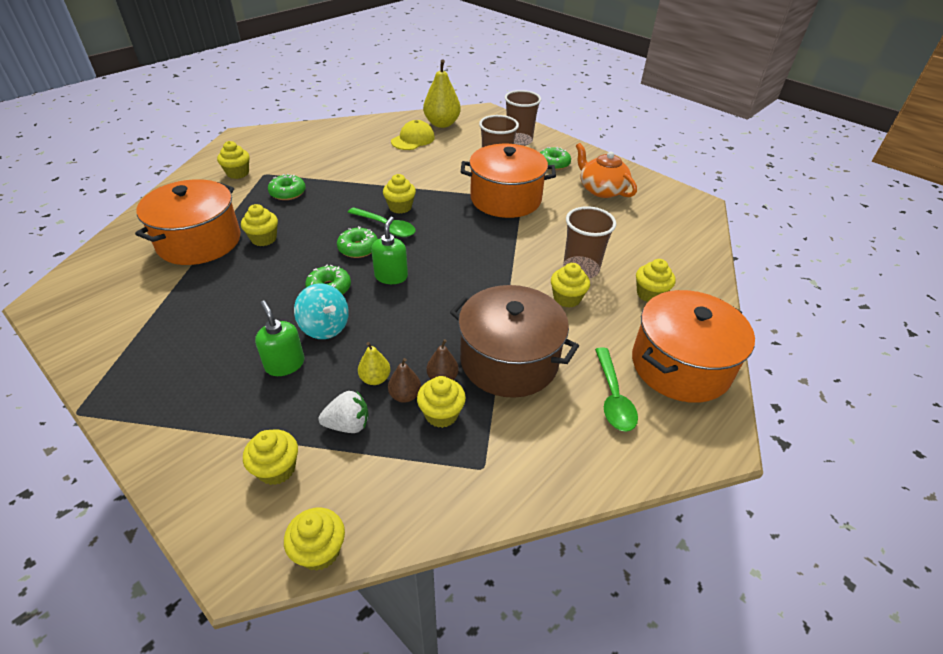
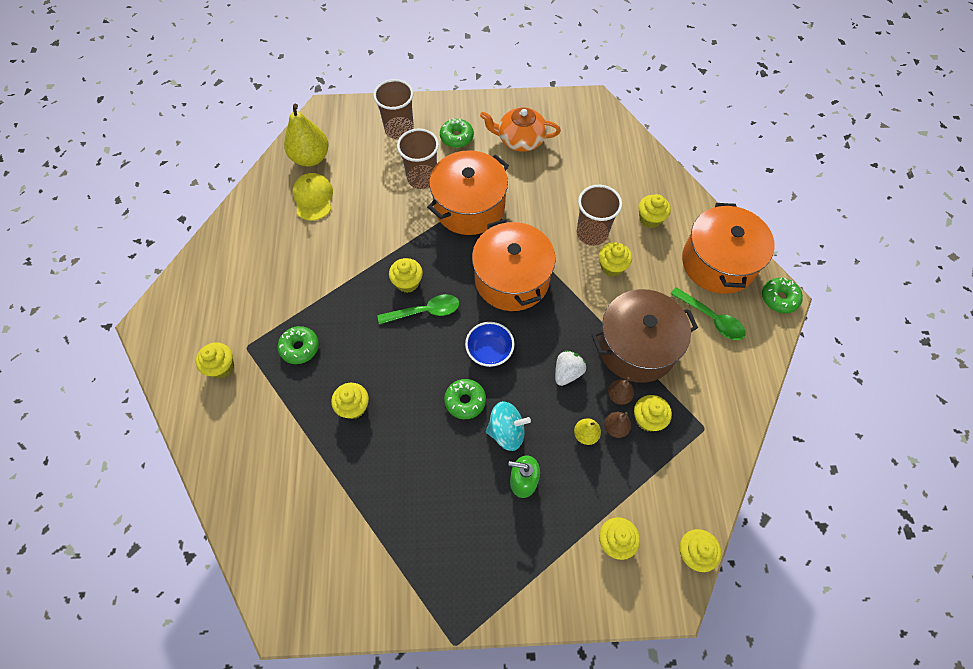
camera: 45 degrees left, 20 degrees up
(199, 241) = (308, 457): orange pot -> orange pot (512, 279)
(348, 424) = (612, 477): white strawberry -> white strawberry (567, 372)
(358, 248) = (434, 349): green donut -> green donut (779, 298)
(391, 276) = (489, 351): green soap dispenser -> blue bowl

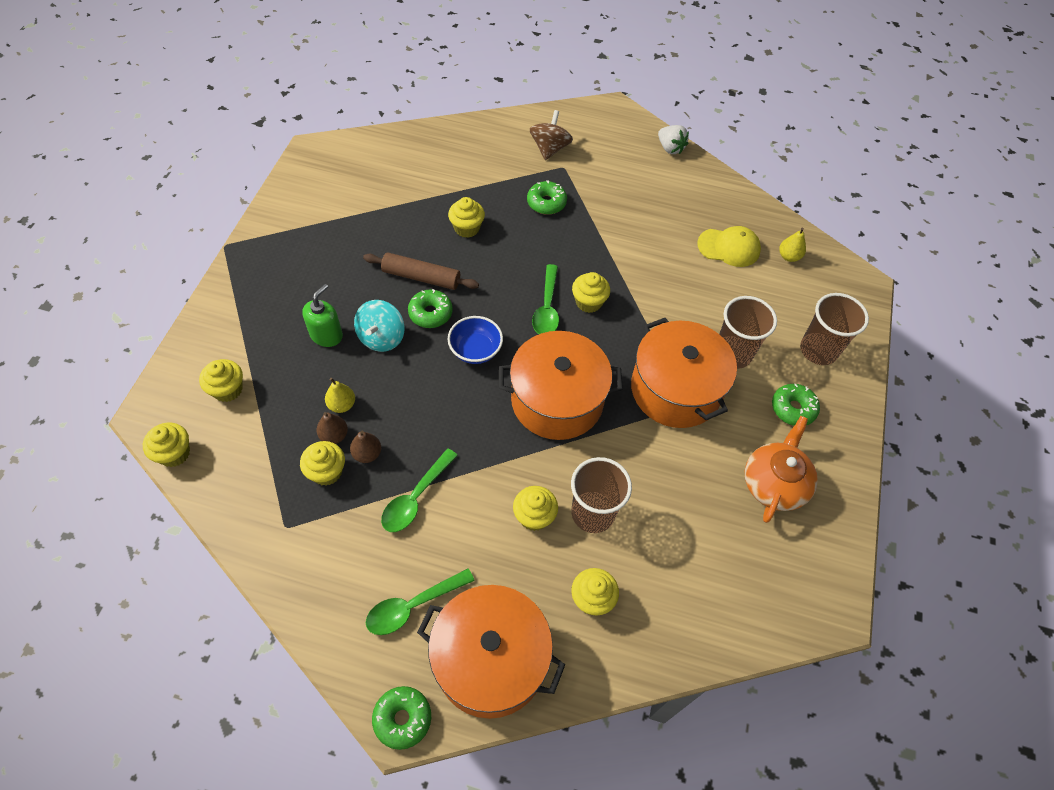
camera: 105 degrees right, 5 degrees down
(221, 367) = (549, 148): yellow cupcake -> brown spinning top
(311, 158) = (788, 256): yellow pear -> yellow pear, size x0.50
(427, 425) = (421, 277): none -> brown rolling pin
(567, 372) = (418, 414): white strawberry -> white strawberry (670, 148)
(636, 347) = (415, 498): brown pot -> green spoon

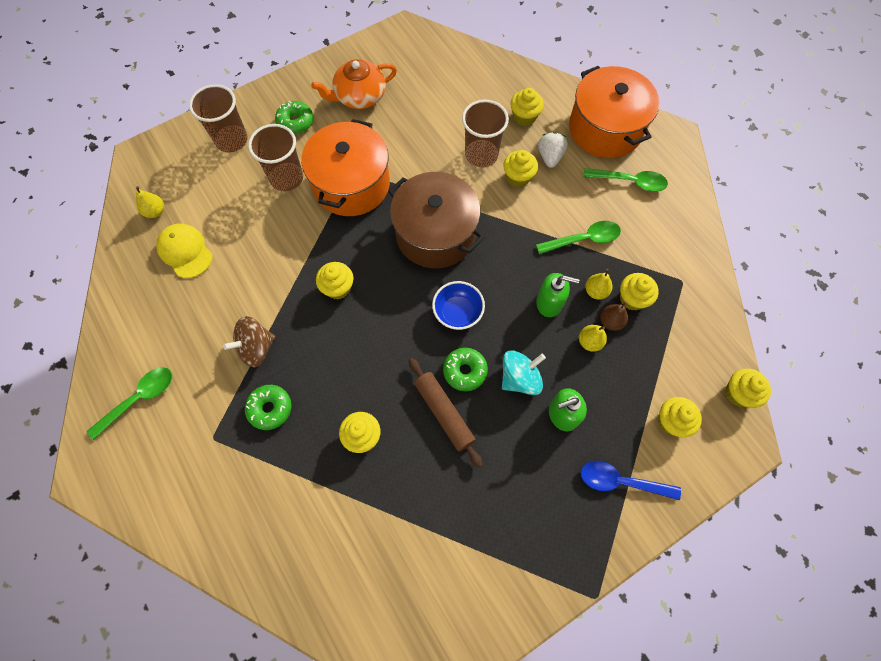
camera: 135 degrees left, 10 degrees up
(247, 321) = (620, 481): none -> blue spoon
(367, 454) = (595, 291): brown pear -> yellow pear
(402, 719) = (673, 136): green donut -> none
(403, 413) = (549, 303): none -> green soap dispenser
(547, 308) = (373, 307): green spoon -> green spoon (139, 398)
(549, 148) = (199, 472): brown spinning top -> brown spinning top (256, 348)
(557, 400) = (435, 234): orange pot -> brown pot
(670, 148) = (101, 382): white strawberry -> white strawberry (550, 157)

